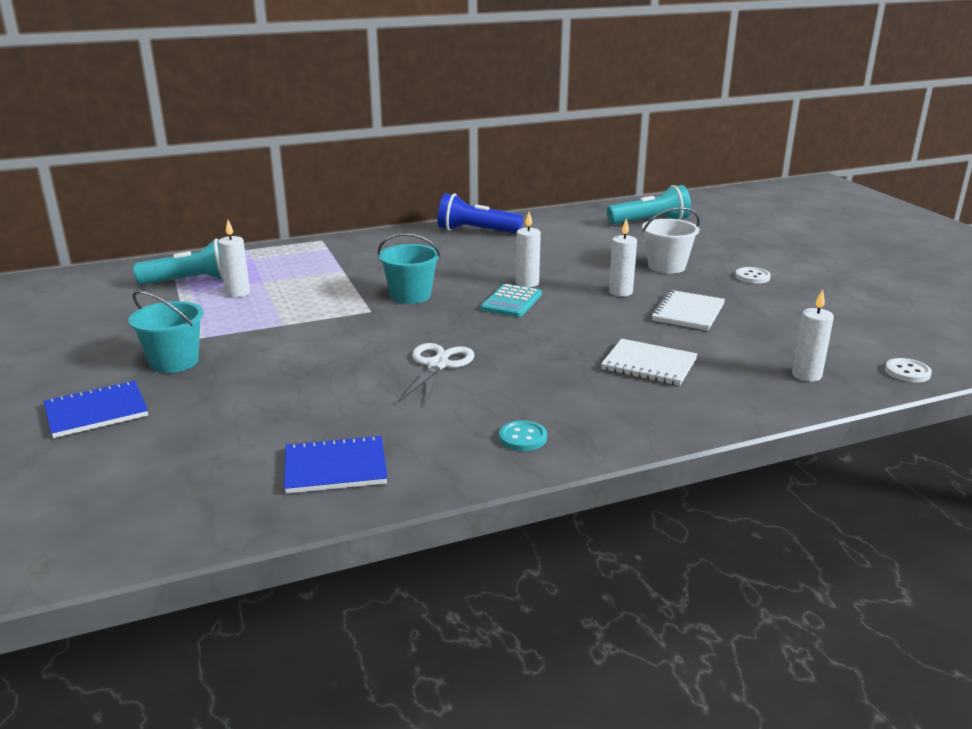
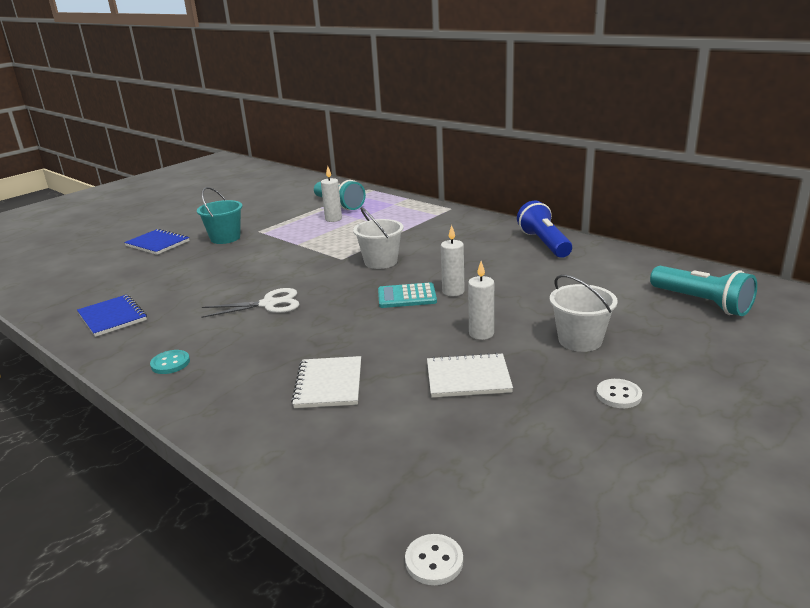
camera: 65 degrees right, 0 degrees up
(410, 296) = (380, 262): turquoise bucket -> white bucket
(806, 375) = (368, 480): white candle -> none

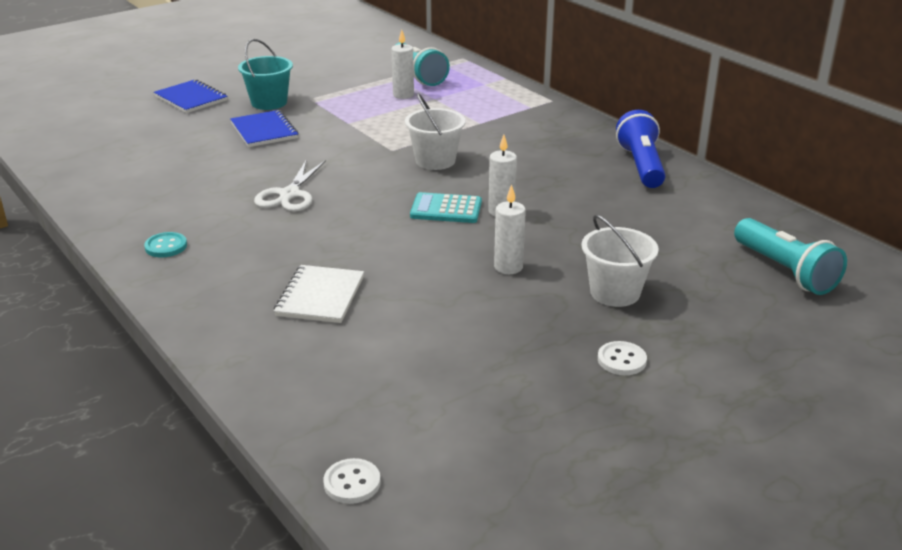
camera: 10 degrees right, 5 degrees up
(112, 317) = (120, 184): blue notebook -> blue notebook (264, 131)
(268, 304) = (289, 194): white scissors -> white scissors turned 105 degrees clockwise
(468, 378) = (469, 314): white notebook -> none

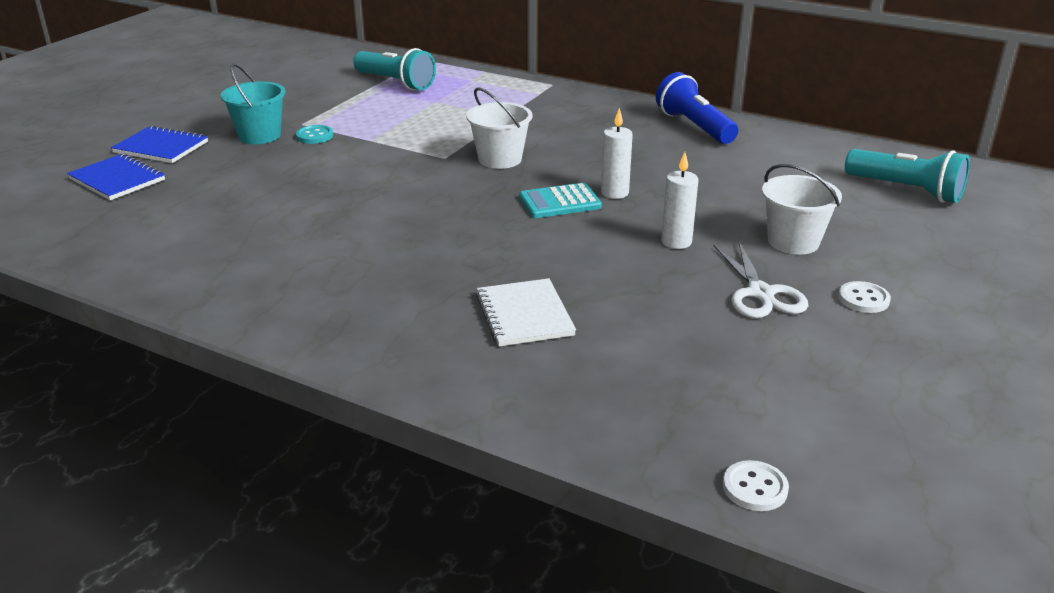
camera: 25 degrees left, 0 degrees up
(166, 246) = (297, 307): turquoise button -> turquoise button (314, 136)
(264, 131) = (284, 165): blue notebook -> blue notebook (117, 179)
(289, 194) = (382, 222): white scissors -> white scissors (760, 293)
(403, 95) = (400, 103): white candle -> none

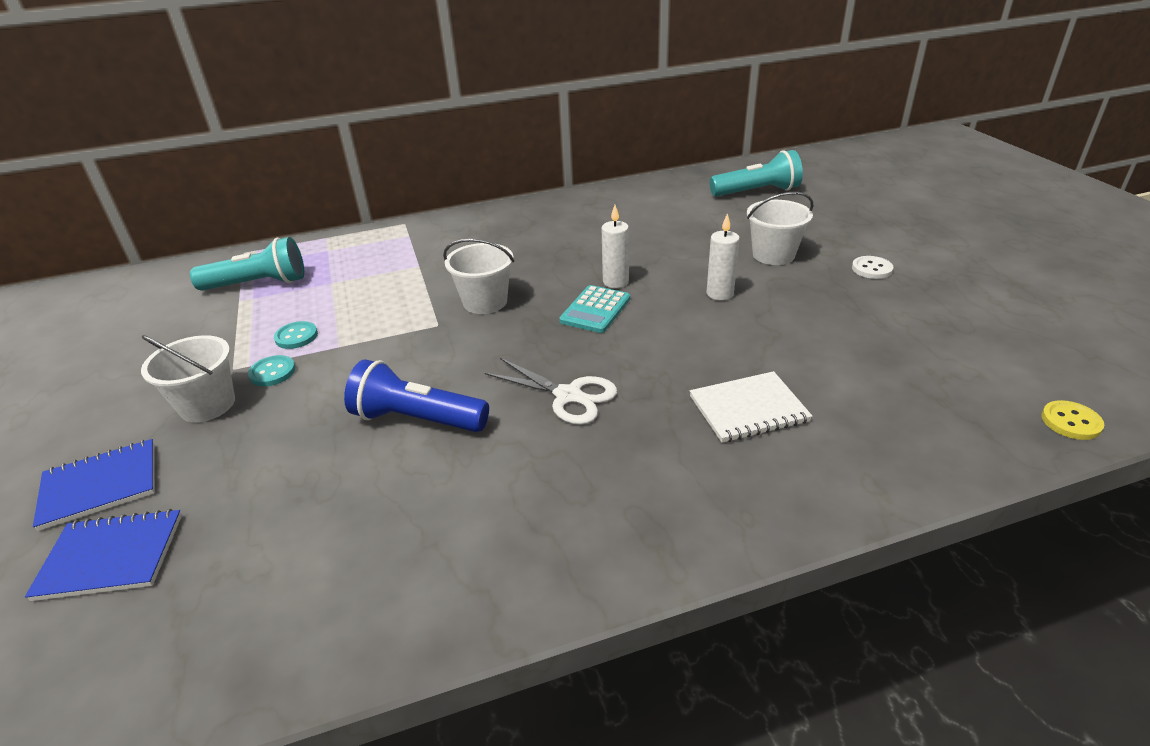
camera: 45 degrees left, 5 degrees up
(259, 136) = (207, 405): turquoise bucket -> white bucket
(360, 123) = (296, 336): none -> turquoise button
(524, 315) = (748, 409): white notebook -> white notebook turned 45 degrees counterclockwise
(694, 127) = (568, 209): blue flashlight -> blue flashlight (417, 419)
(755, 488) = (1071, 422): white button -> yellow button
(760, 293) = (826, 298): white scissors -> white scissors (568, 395)

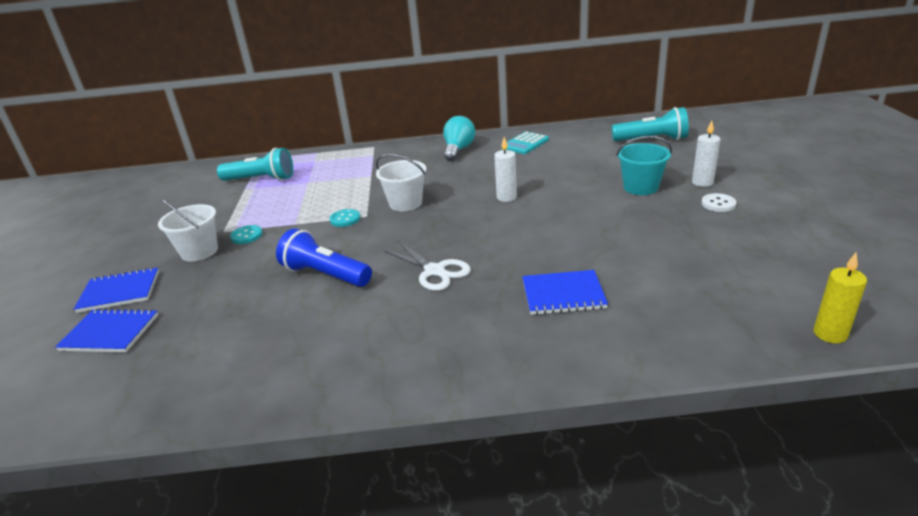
camera: 15 degrees right, 5 degrees down
(296, 336) = (271, 215): turquoise button -> turquoise button (345, 219)
(523, 221) = (458, 150): none -> turquoise light bulb
(595, 310) = (482, 215): turquoise calculator -> turquoise calculator (525, 144)
(720, 294) = (582, 212): white candle -> white candle (702, 183)
(748, 409) = (563, 294): white notebook -> blue notebook
(773, 255) = (640, 187): white bucket -> turquoise bucket
(1071, 422) = (830, 334): yellow button -> yellow candle

